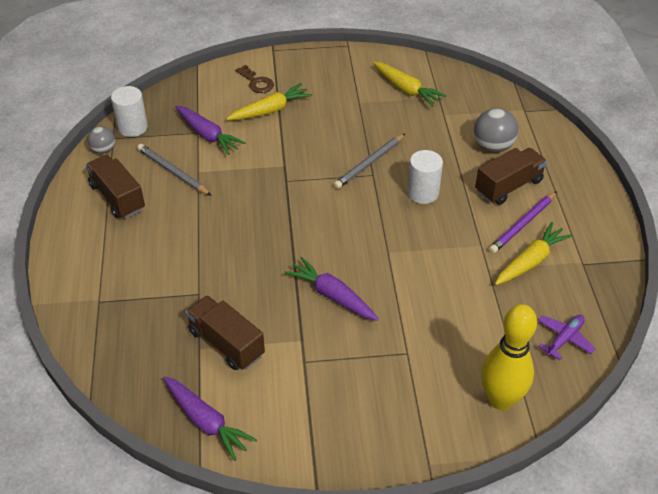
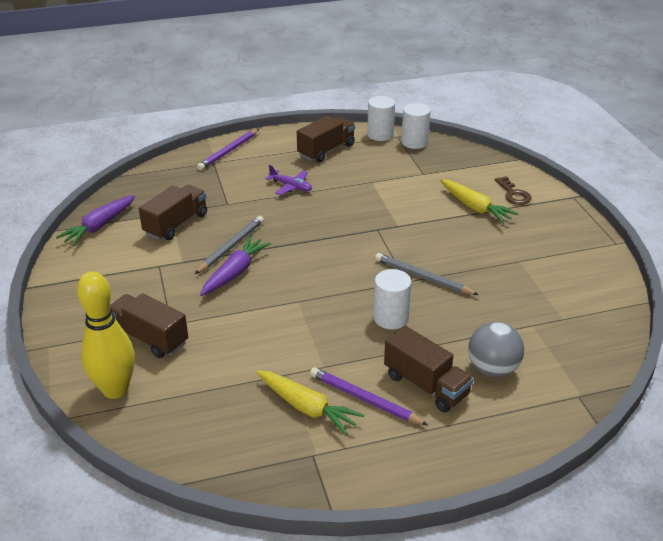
camera: 80 degrees right, 10 degrees down
(79, 284) = (228, 151): none -> purple pencil
(103, 150) = (380, 134): grey ball -> white cylinder
(173, 172) = (366, 170): grey pencil -> grey pencil (231, 246)
(207, 135) = (421, 179): purple carrot -> none
(256, 82) = (513, 194): brown key -> brown key turned 60 degrees counterclockwise
(406, 89) = (562, 292): yellow carrot -> none
(427, 371) = (149, 338): none -> brown truck
(564, 339) = (195, 438): purple plane -> purple plane (291, 186)

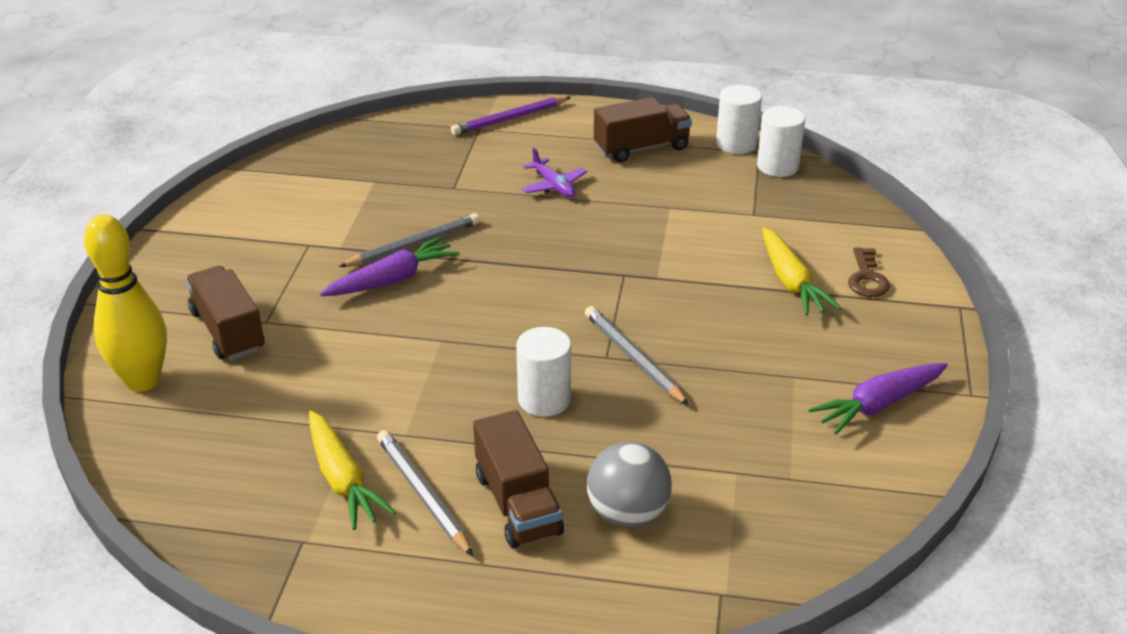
camera: 25 degrees right, 0 degrees up
(99, 226) = (278, 176): purple carrot -> purple carrot (878, 405)
(176, 224) = (370, 197): brown truck -> none
(364, 399) = (423, 494): purple pencil -> grey pencil

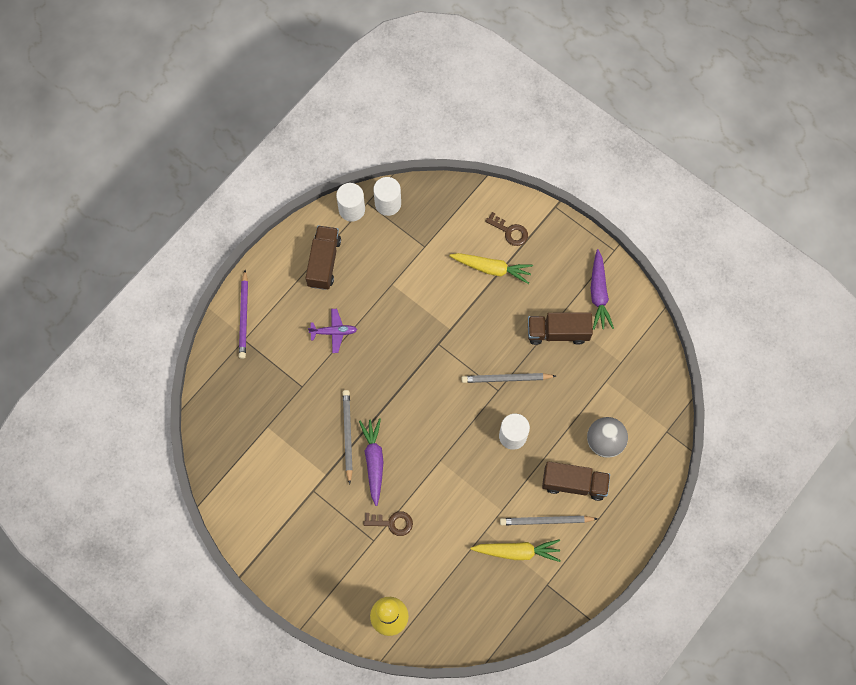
camera: 60 degrees left, 35 degrees up
(228, 331) = (371, 562): brown truck -> brown truck (557, 332)
(306, 329) = (392, 523): none -> brown key

